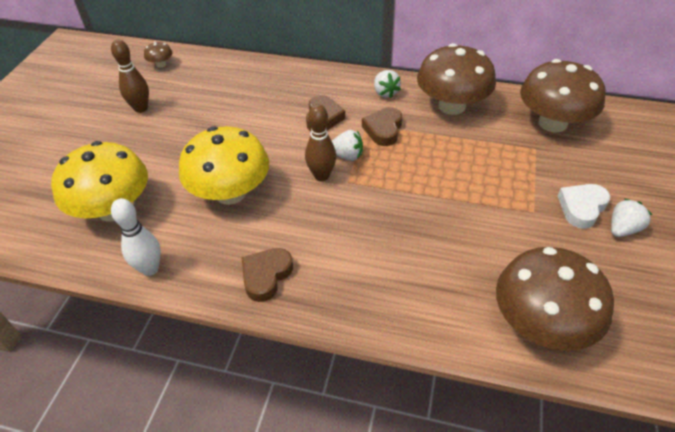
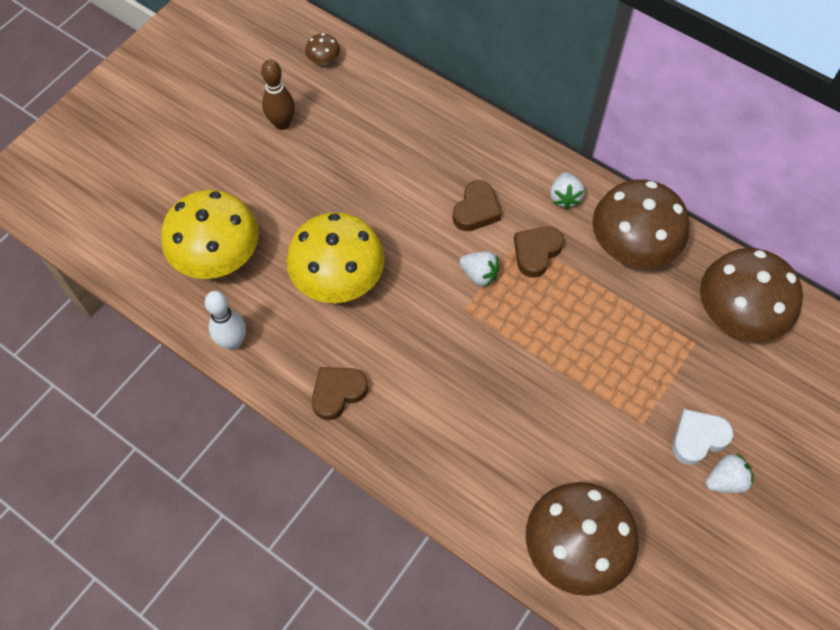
camera: 20 degrees right, 15 degrees up
(321, 176) = (440, 292): brown bowling pin -> none

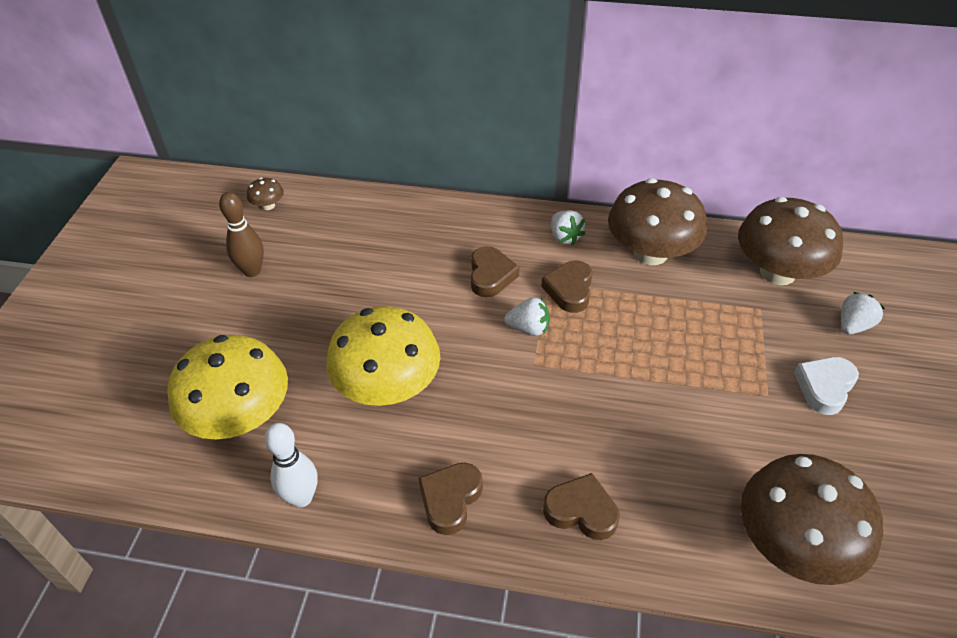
camera: 25 degrees left, 15 degrees down
(429, 447) = (581, 511): none -> brown heart
(725, 480) = (876, 413): white strawberry -> white strawberry (853, 325)

